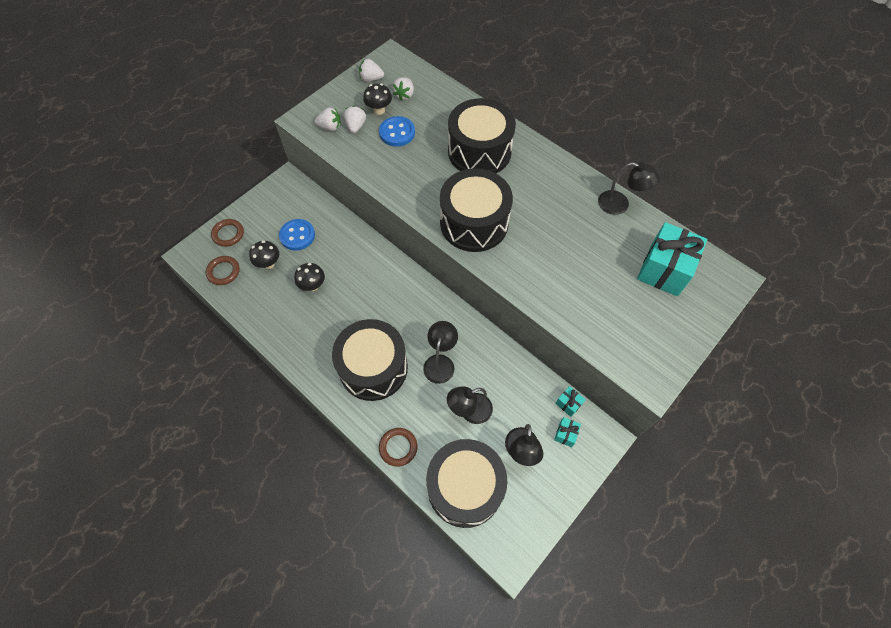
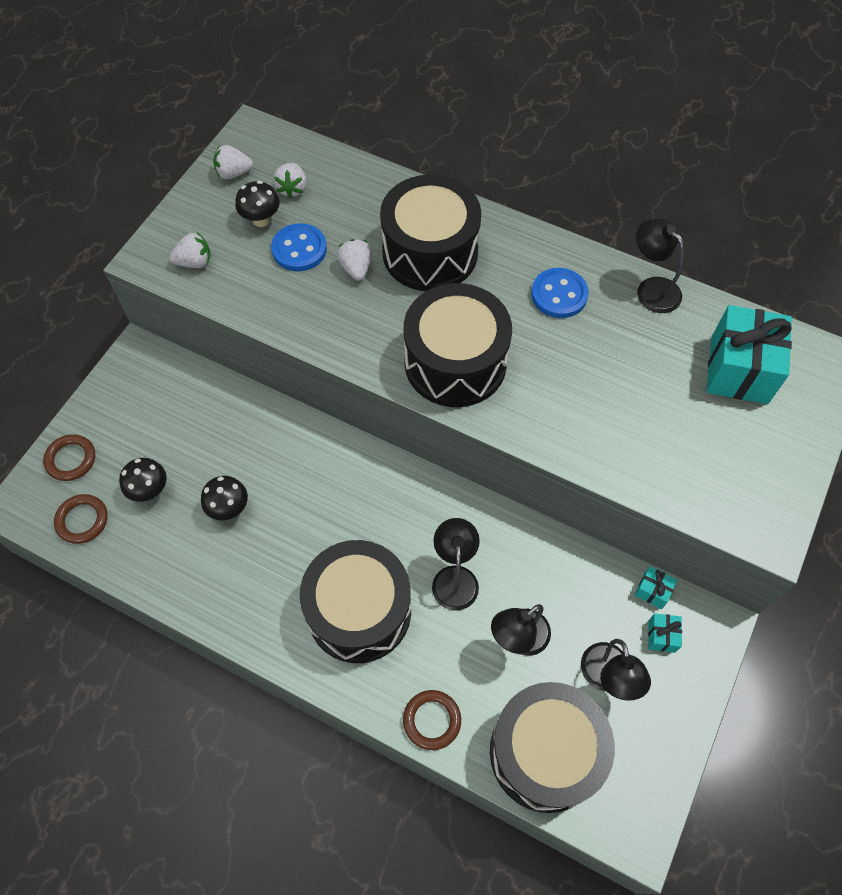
camera: 15 degrees left, 0 degrees up
(297, 235) = (181, 436): blue button -> blue button (559, 295)
(356, 126) = (233, 252): white strawberry -> white strawberry (356, 268)
(620, 204) = (651, 289): black lamp -> black lamp turned 135 degrees counterclockwise

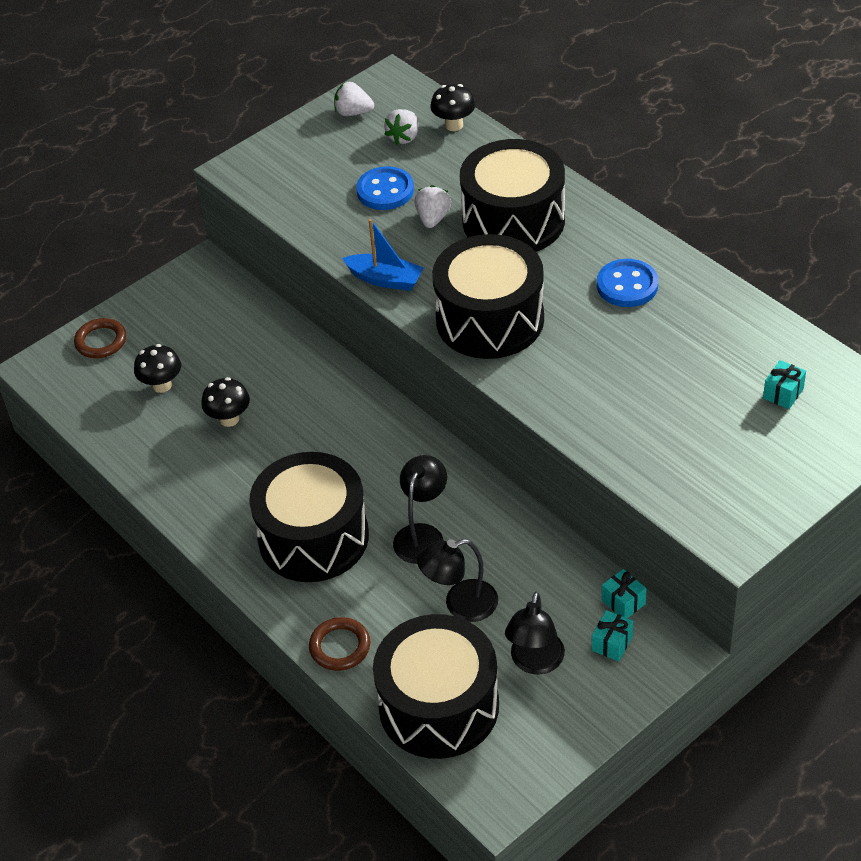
camera: 25 degrees right, 15 degrees down
(82, 520) = (89, 394): brown ring -> none
(194, 262) = (280, 180): white strawberry -> none
(261, 220) = (360, 158): black mushroom -> black mushroom (454, 125)
(340, 345) = (385, 279): none -> blue boat
(651, 289) = (729, 301): black lamp -> none
(739, 370) = (783, 393): turquoise gift -> turquoise gift, size x0.43

